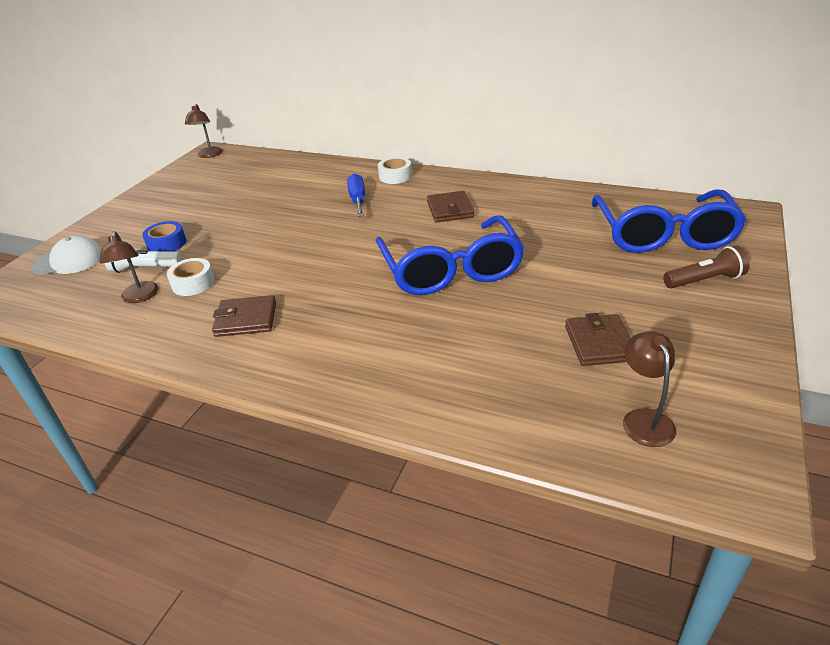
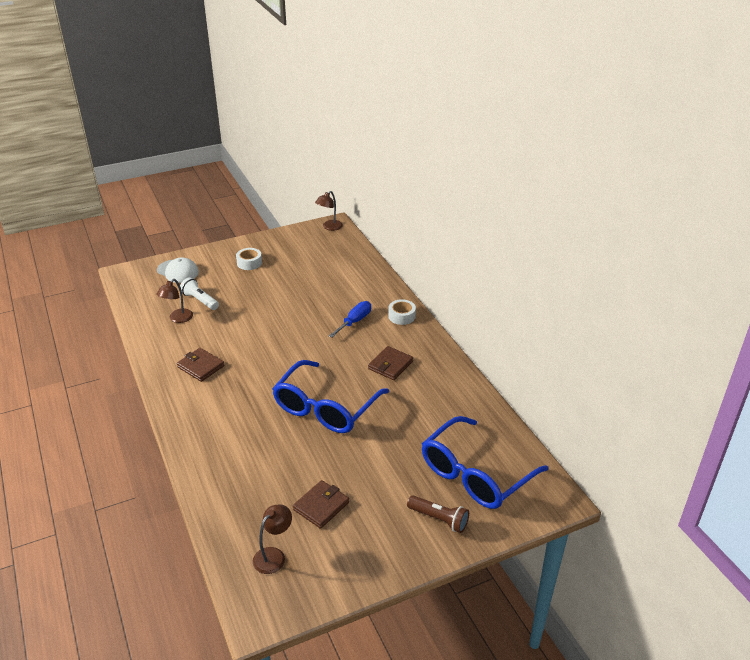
camera: 40 degrees right, 0 degrees up
(167, 244) = (228, 289): blue tape -> none
(193, 283) = (207, 326): white tape -> white tape (249, 263)

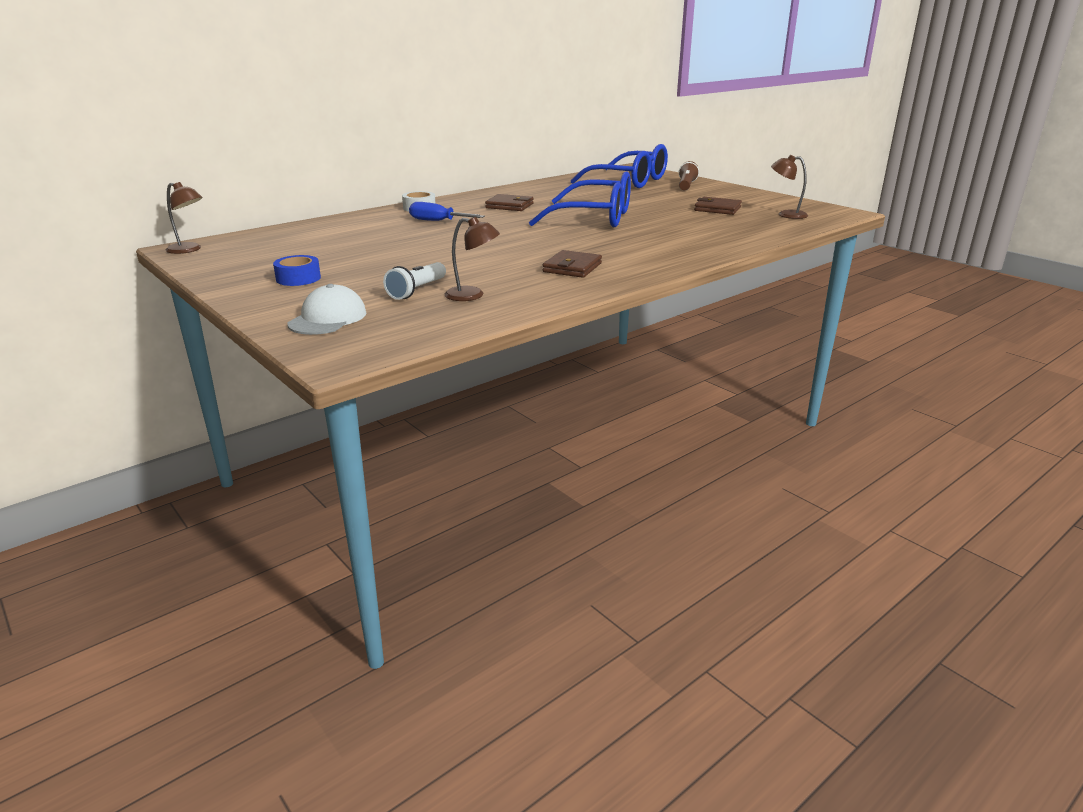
camera: 105 degrees left, 10 degrees down
(249, 263) = (298, 278): white tape -> blue tape

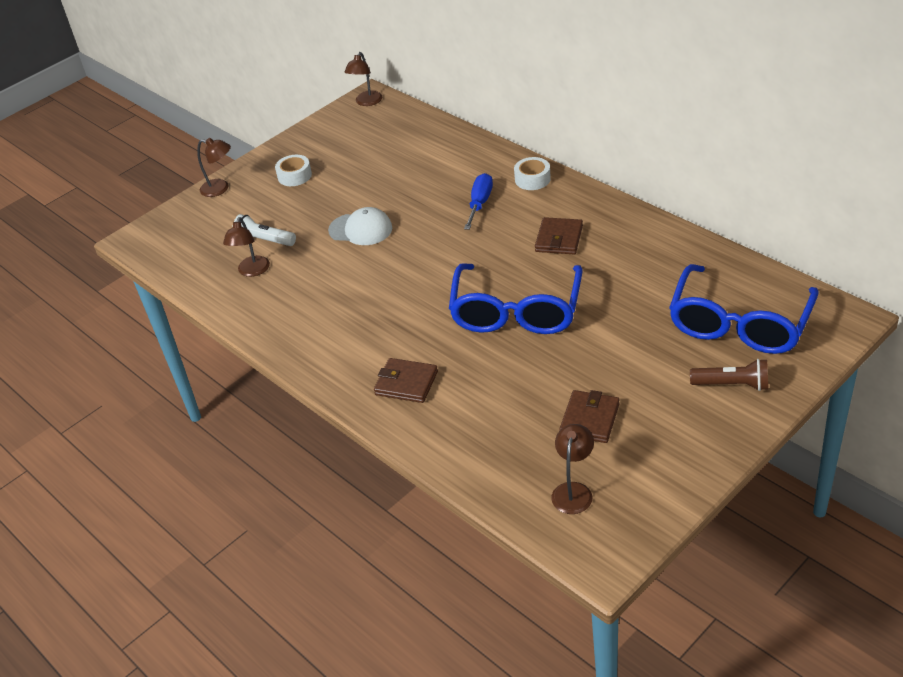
camera: 90 degrees right, 15 degrees up
(273, 312) = (220, 188): none -> brown lamp
(298, 278) = (294, 176): blue tape -> white tape
(328, 318) = (207, 215): white cap -> white cap (361, 229)
(572, 268) = (326, 317): brown wallet -> brown wallet (406, 383)

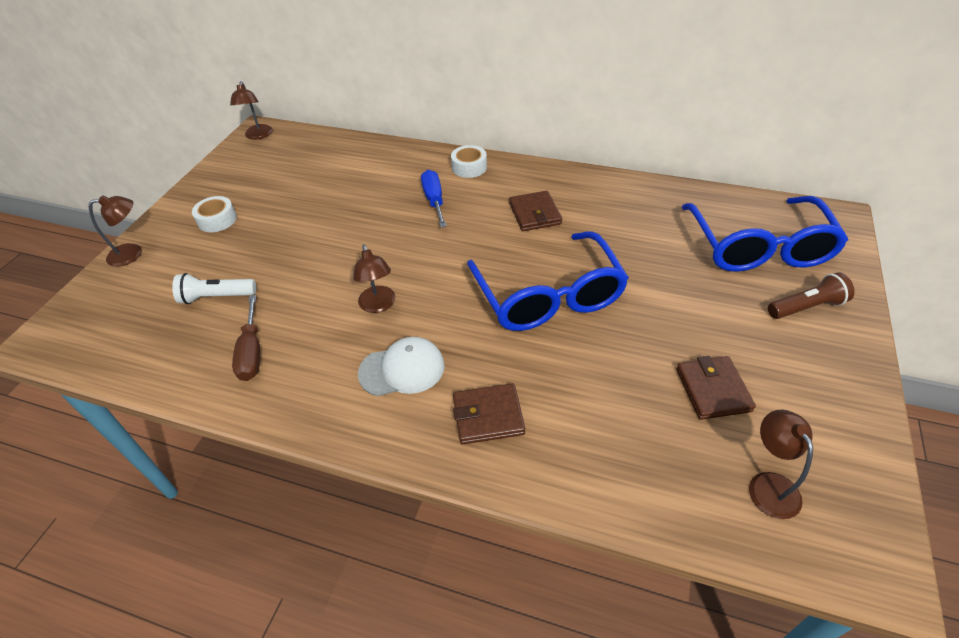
camera: 30 degrees left, 5 degrees up
(252, 271) = (219, 337): brown lamp -> brown lamp (378, 305)
(269, 289) = (252, 352): none -> brown screwdriver
(361, 229) = (325, 256): white cap -> white cap (402, 369)

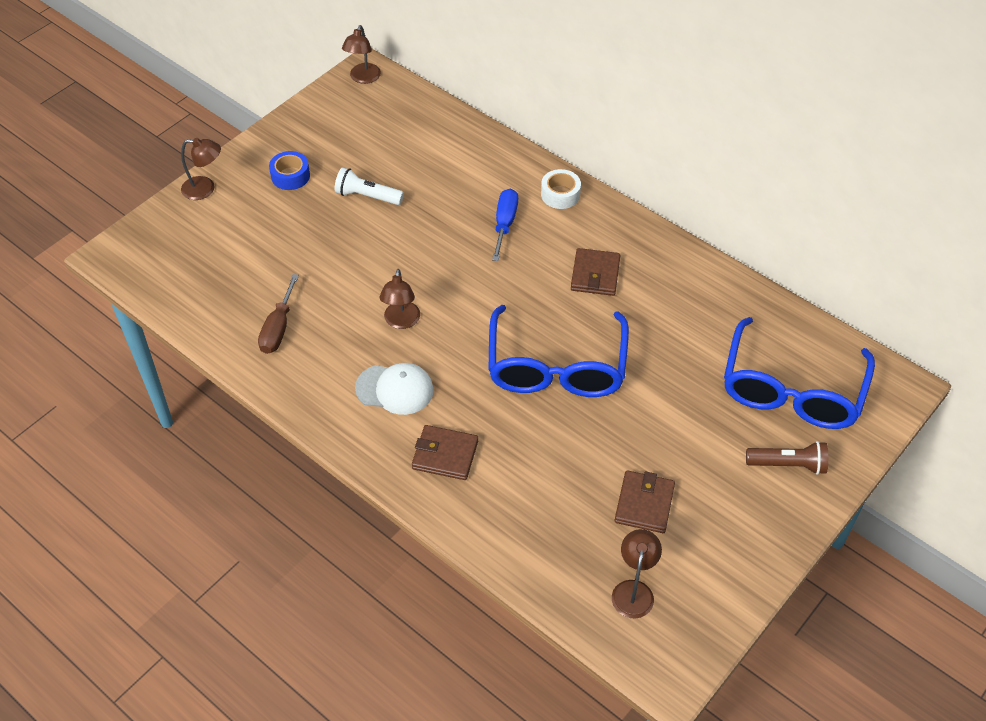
camera: 20 degrees right, 5 degrees up
(216, 297) = (265, 262): white flashlight -> white flashlight (367, 196)
(217, 220) = (290, 176): white tape -> blue tape

